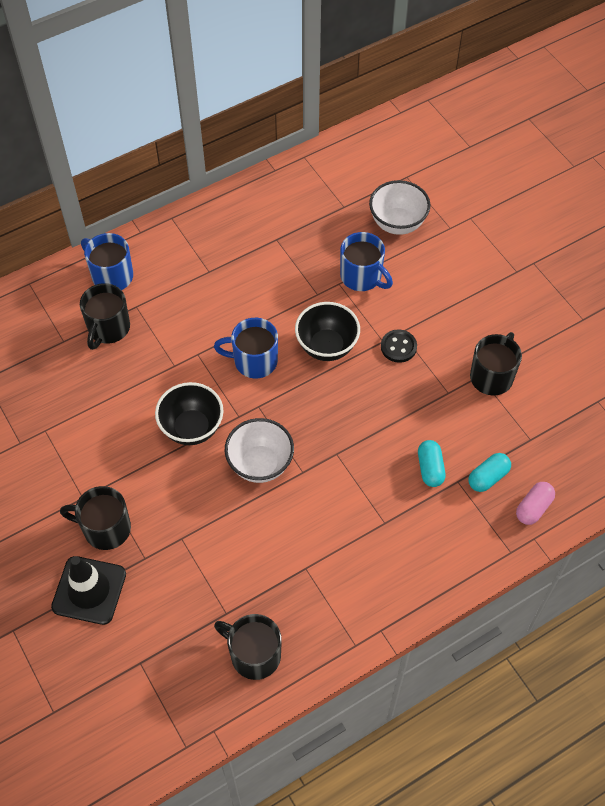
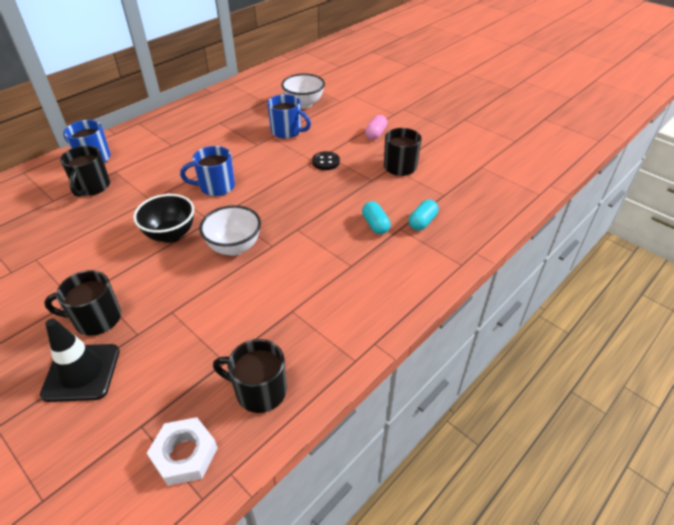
camera: 15 degrees left, 15 degrees down
(176, 702) = (184, 454): none -> white nut
(327, 346) = (271, 170): black bowl -> none
(533, 508) = (465, 234): pink capsule -> pink capsule (376, 134)

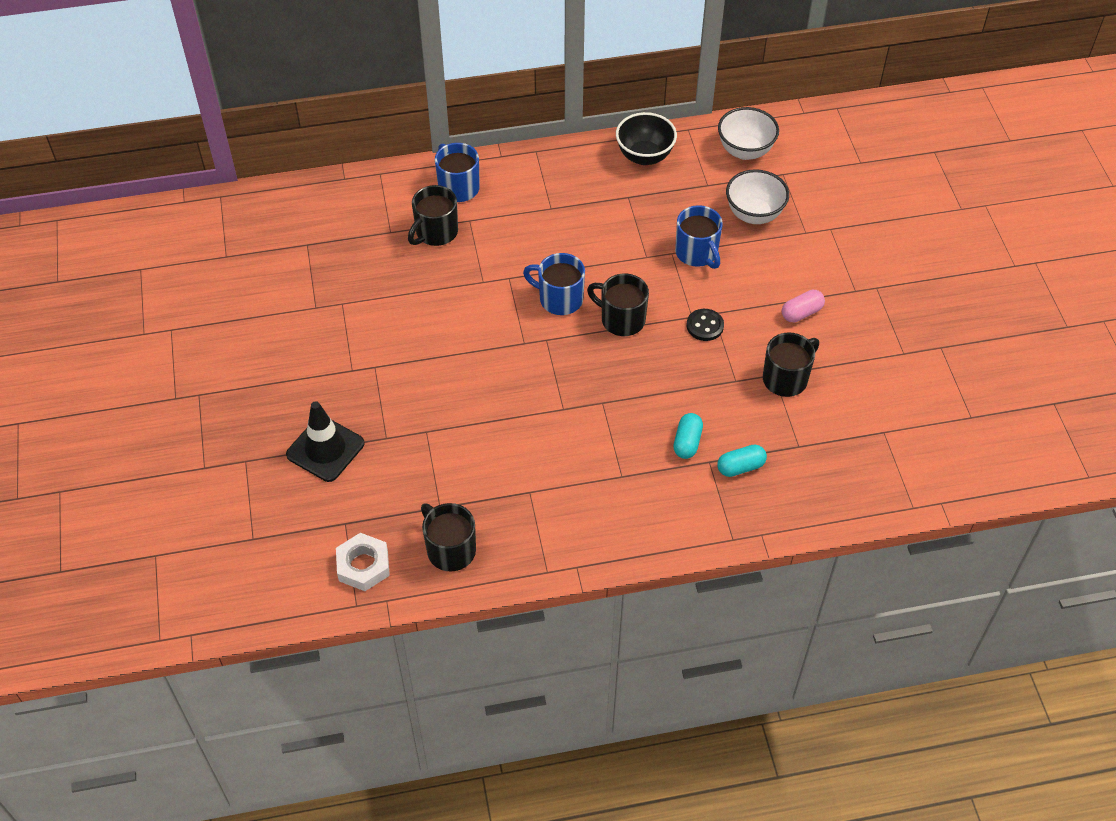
camera: 35 degrees right, 10 degrees up
(96, 319) = (361, 402): black mug -> black mug (621, 319)
(170, 235) = (476, 340): black bowl -> black bowl (644, 156)
(234, 247) = (526, 390): white bowl -> white bowl (745, 151)

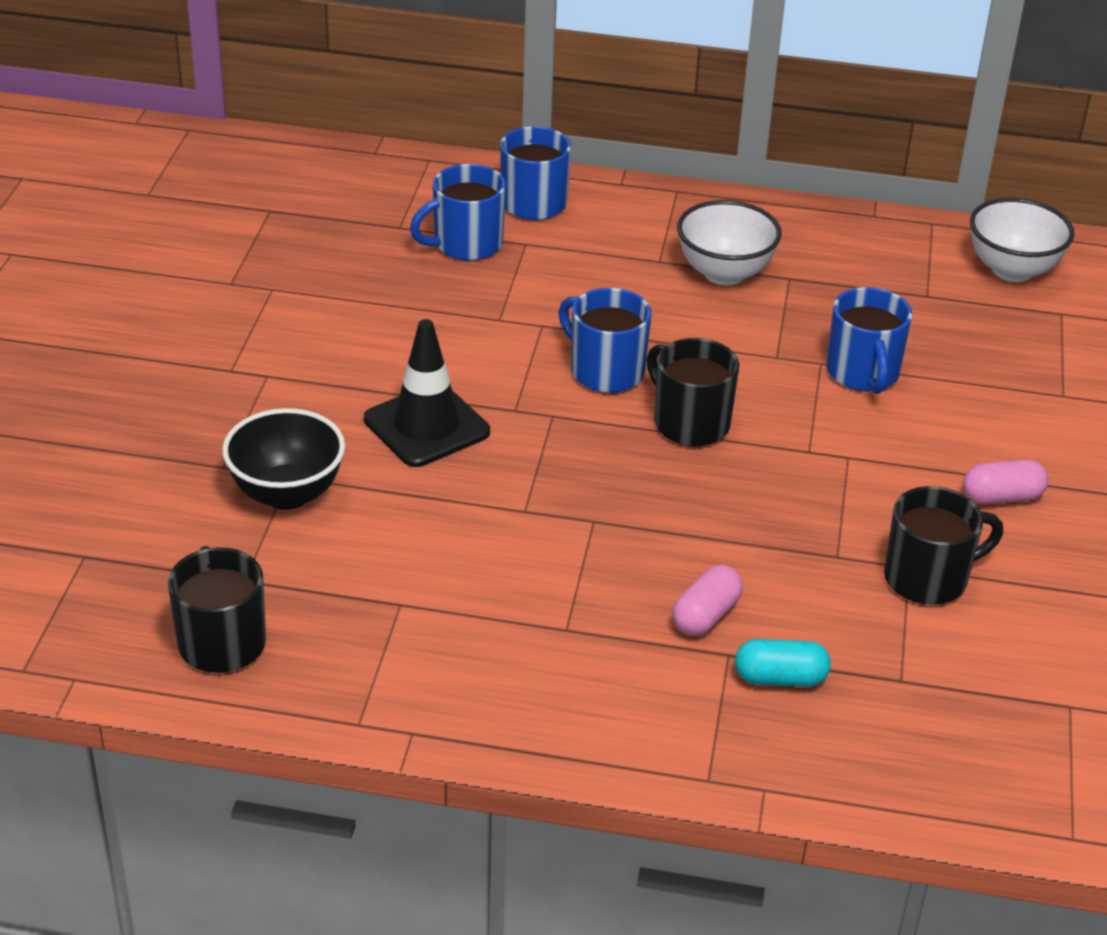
camera: 20 degrees right, 15 degrees down
(325, 449) = (122, 454): black traffic cone -> black traffic cone (426, 426)
(363, 565) = (72, 620): white nut -> none
(435, 232) = (466, 244): black mug -> blue mug
(644, 156) = (844, 237): black bowl -> black bowl (287, 494)
(687, 442) = (705, 616): turquoise capsule -> pink capsule
(705, 326) = (824, 469): black button -> none
(754, 214) = (985, 350): white bowl -> white bowl (724, 273)

